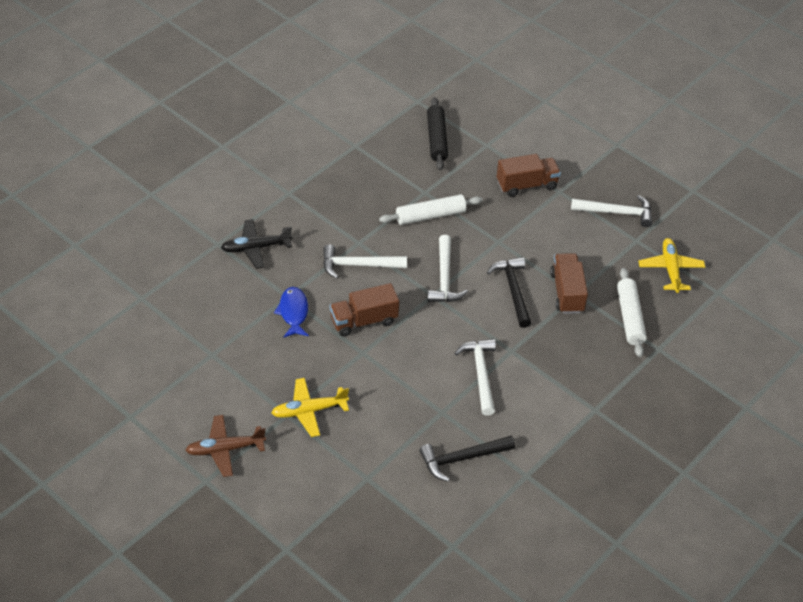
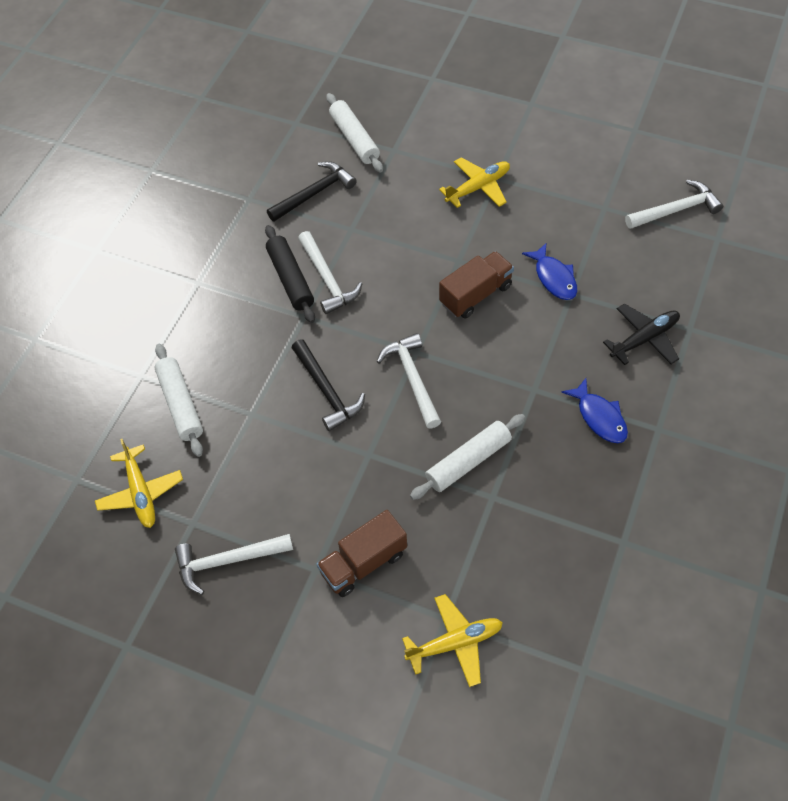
camera: 165 degrees right, 10 degrees up
(225, 449) = (532, 131): brown plane -> none
(324, 212) = (599, 417): none -> blue fish
(358, 265) = (518, 359): white hammer -> white hammer (676, 210)
(400, 504) = (354, 139): none -> white rolling pin
(437, 139) = (520, 600): black rolling pin -> black rolling pin (290, 279)
(486, 133) = (455, 643): none -> yellow plane
(567, 292) = (262, 411): brown truck -> none

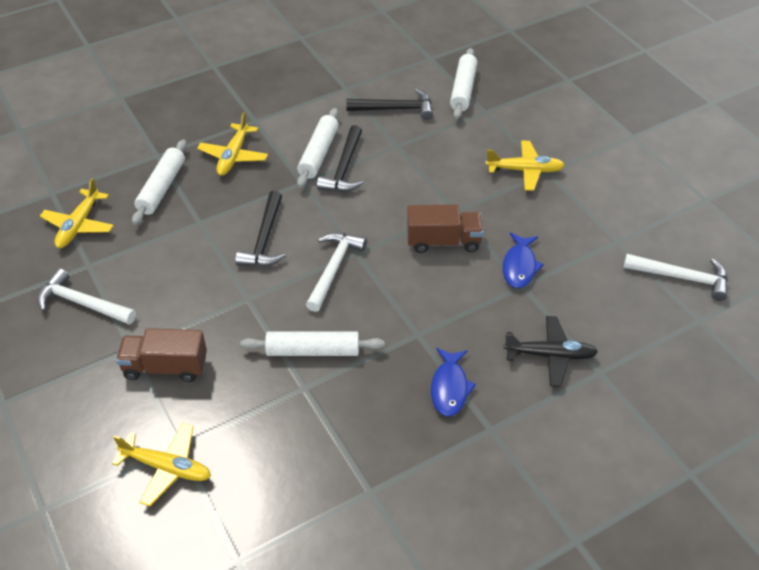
camera: 35 degrees right, 10 degrees down
(215, 330) = (233, 156): none -> yellow plane
(290, 279) = (318, 153): black rolling pin -> white rolling pin
(327, 279) = (344, 168): white hammer -> black hammer

